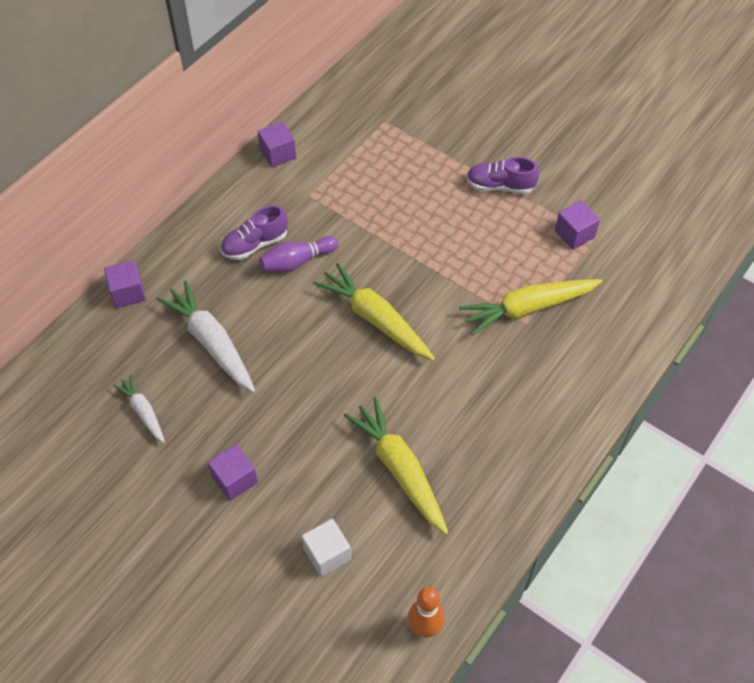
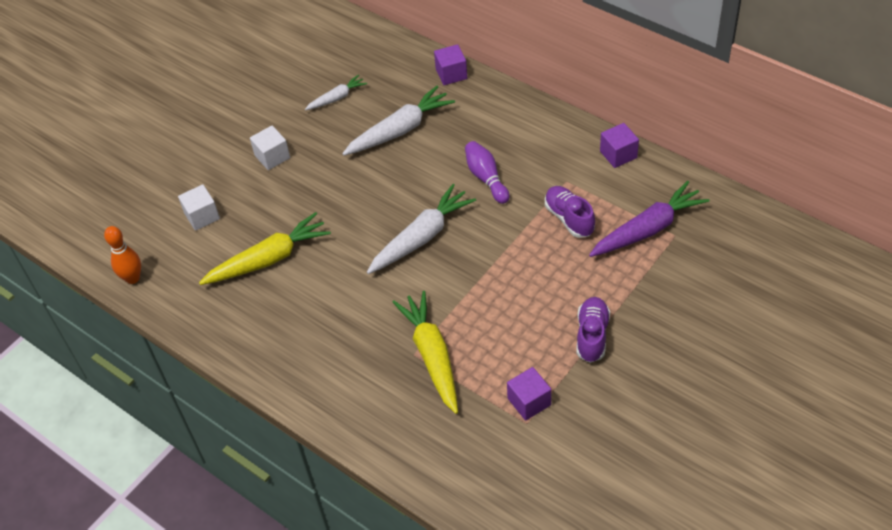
camera: 95 degrees right, 5 degrees down
(235, 479) = (272, 157): purple cube -> white cube
(255, 244) = (505, 148): purple shoe -> purple shoe (569, 218)
(375, 319) = (422, 237): yellow carrot -> white carrot
(376, 139) = (648, 229): none -> purple carrot

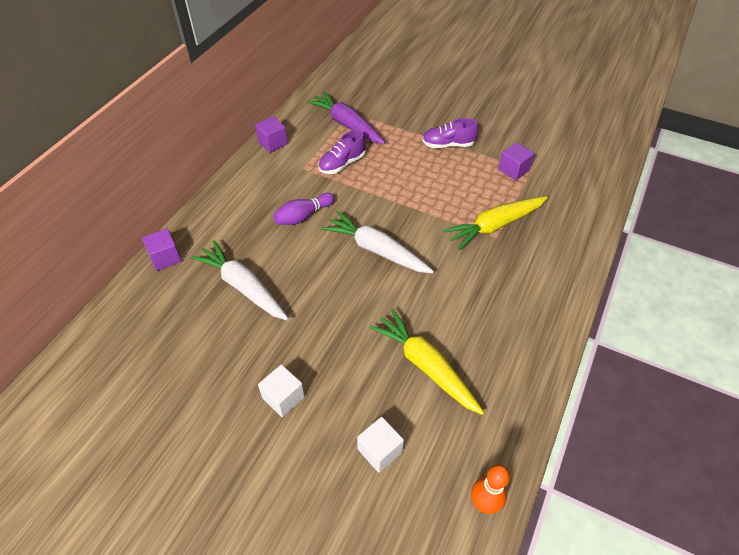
camera: 105 degrees left, 0 degrees up
(337, 98) = (191, 352): white carrot -> none

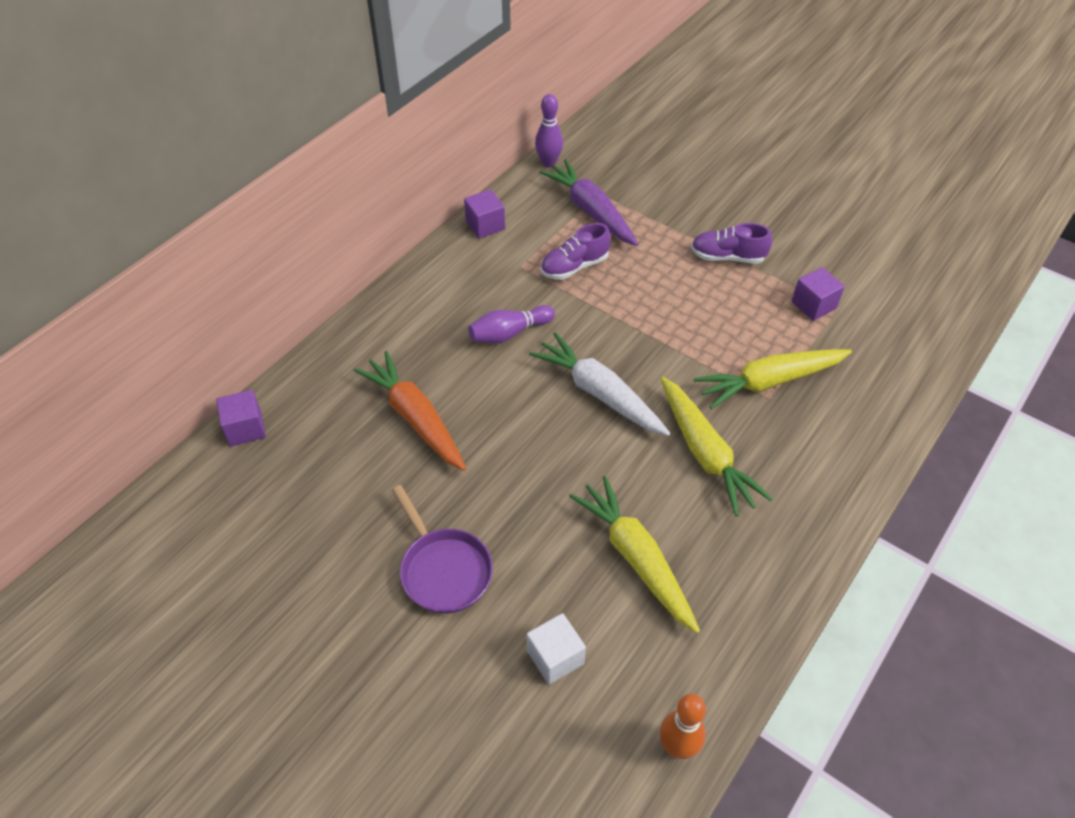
camera: 10 degrees right, 0 degrees up
(165, 257) = (321, 365): purple cube -> purple cube (245, 428)
(243, 286) = (415, 418): white carrot -> orange carrot
(283, 397) = (443, 570): white cube -> purple pan
(311, 95) = (548, 163): none -> purple bowling pin
(460, 282) = (705, 453): none -> yellow carrot

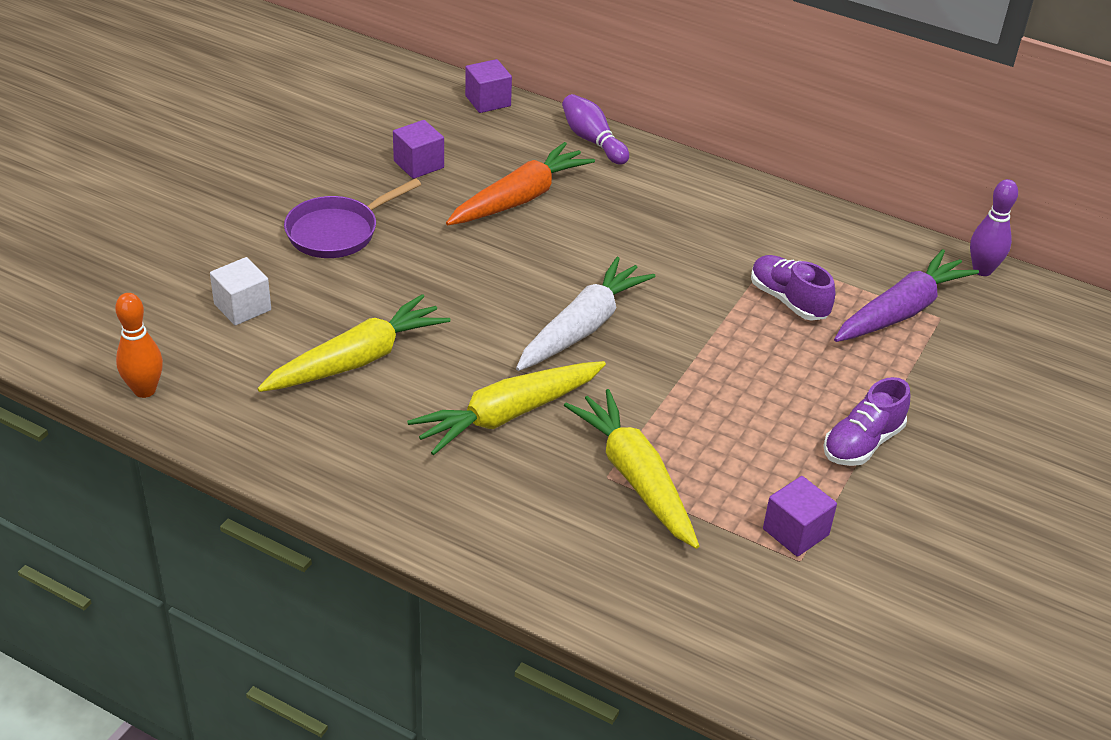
camera: 80 degrees right, 10 degrees down
(485, 225) = (834, 224): purple cube -> purple cube (418, 164)
(509, 333) = (658, 254): purple bowling pin -> purple bowling pin (592, 140)
(727, 257) = (862, 443): purple shoe -> purple shoe turned 135 degrees counterclockwise

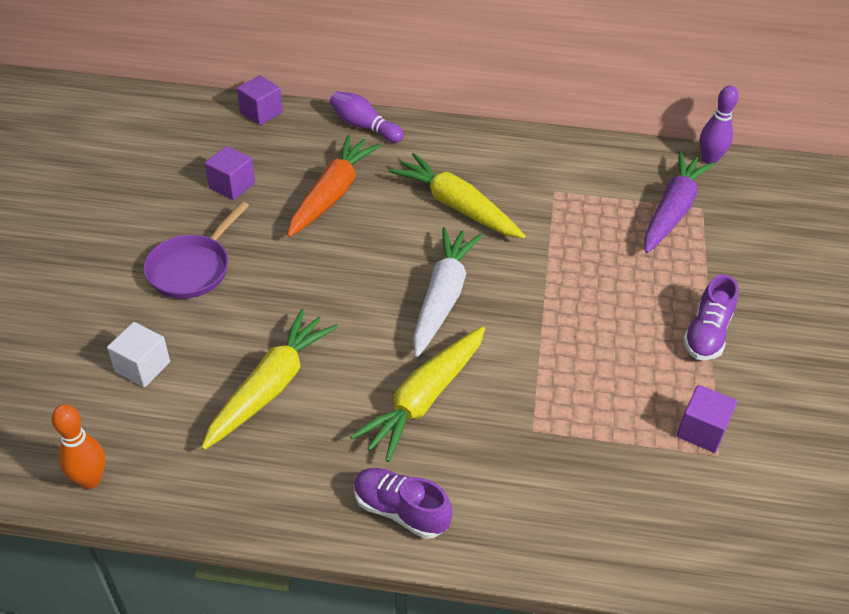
camera: 20 degrees left, 5 degrees up
(635, 477) = (555, 423): yellow carrot -> yellow carrot (456, 206)
(788, 300) = (586, 226): purple shoe -> purple shoe (400, 511)

